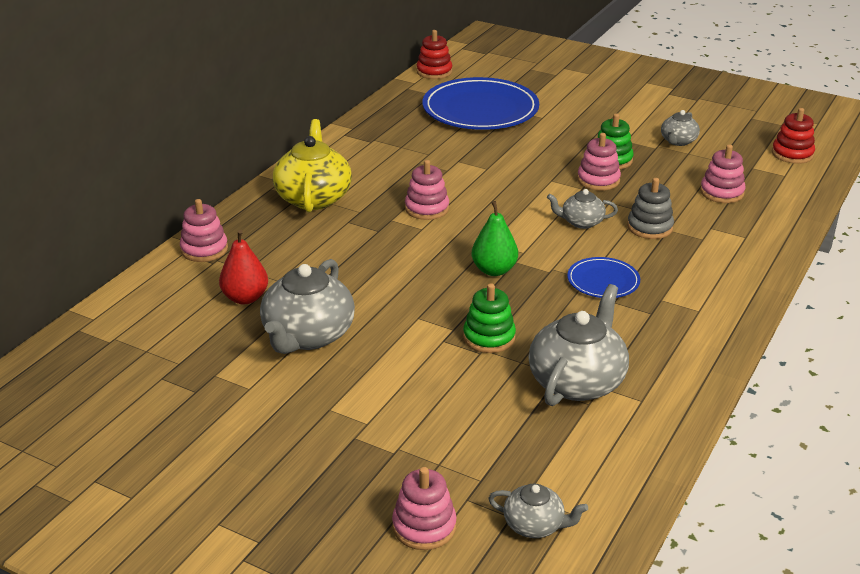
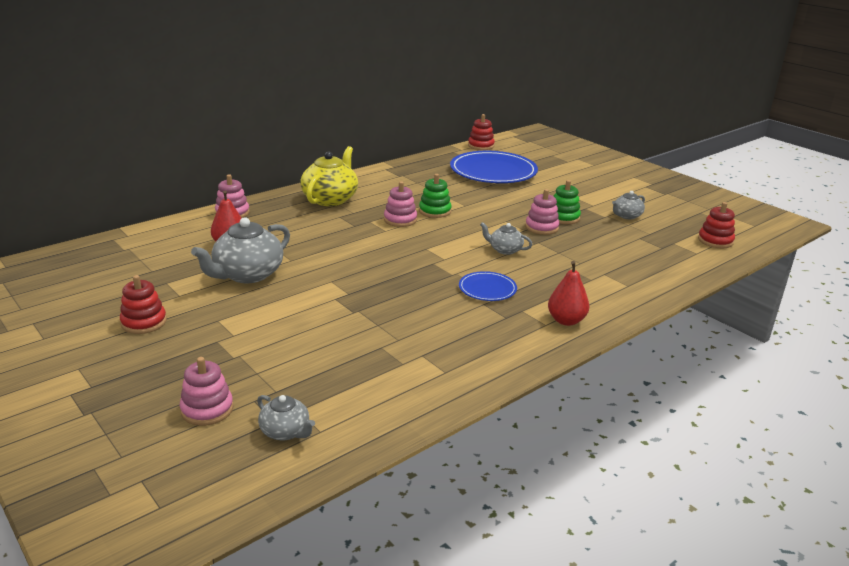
camera: 20 degrees right, 5 degrees down
(240, 438) = (144, 322): none -> red stacking toy
(489, 337) = (369, 304): green stacking toy -> green stacking toy (435, 211)
(494, 270) = (412, 265): green pear -> none
(577, 381) = (407, 347): grey teapot -> none
(649, 227) = (555, 263): grey stacking toy -> none
(715, 300) = (566, 320): none -> red pear
(721, 192) = (633, 254): pink stacking toy -> none

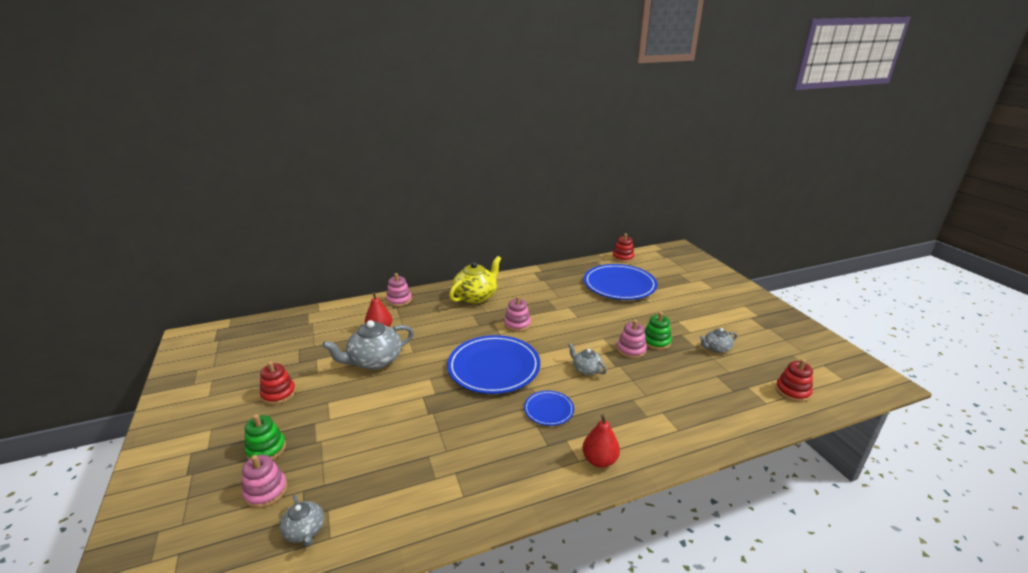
camera: 20 degrees right, 0 degrees up
(400, 261) = (494, 367): none -> blue plate
(435, 211) = (549, 319): green stacking toy -> green stacking toy (266, 449)

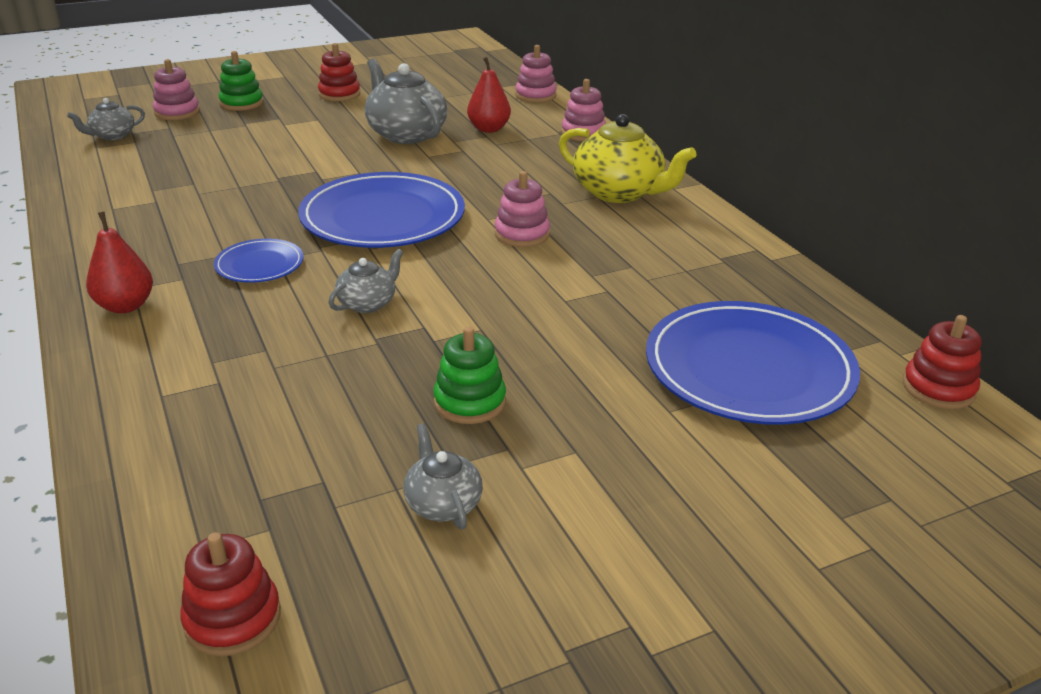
camera: 85 degrees right, 5 degrees up
(631, 350) = (435, 362): pink stacking toy -> pink stacking toy (535, 95)

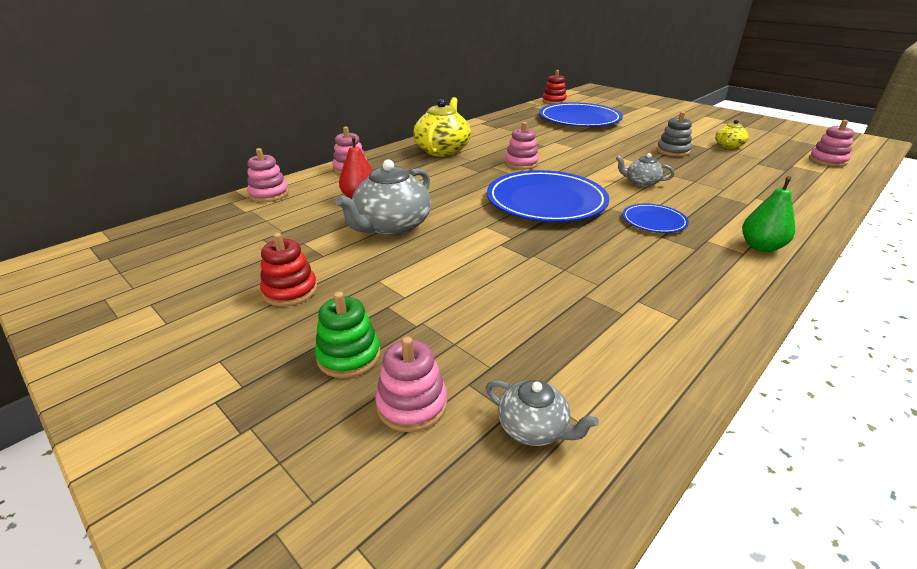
camera: 110 degrees left, 0 degrees up
(125, 306) = (761, 247): red pear -> green pear
(233, 618) = (827, 161): red stacking toy -> pink stacking toy
(442, 503) = (728, 146): grey teapot -> yellow teapot
(469, 402) = (672, 151): green stacking toy -> grey stacking toy

